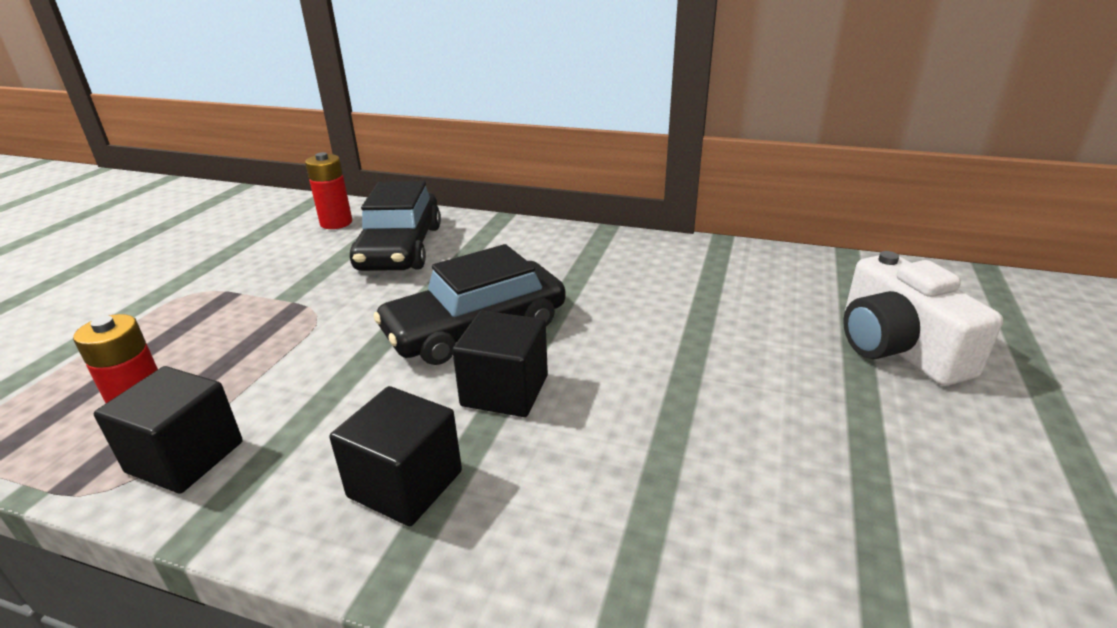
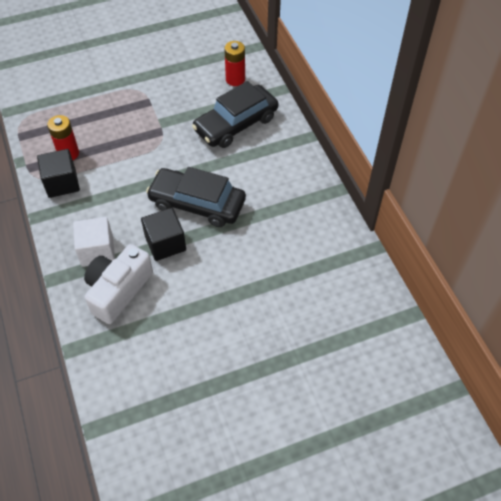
camera: 50 degrees right, 25 degrees up
(405, 484) = (97, 251): black cube -> white cube
(897, 347) = (319, 369): white camera -> white camera (118, 290)

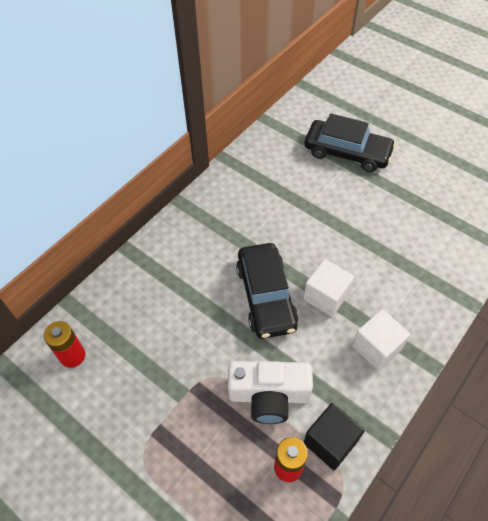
camera: 120 degrees left, 0 degrees up
(118, 290) = (397, 304): white camera -> white camera (269, 396)
(165, 243) = (326, 296): black cube -> white cube
(236, 124) = (143, 318): black car -> black car (347, 152)

